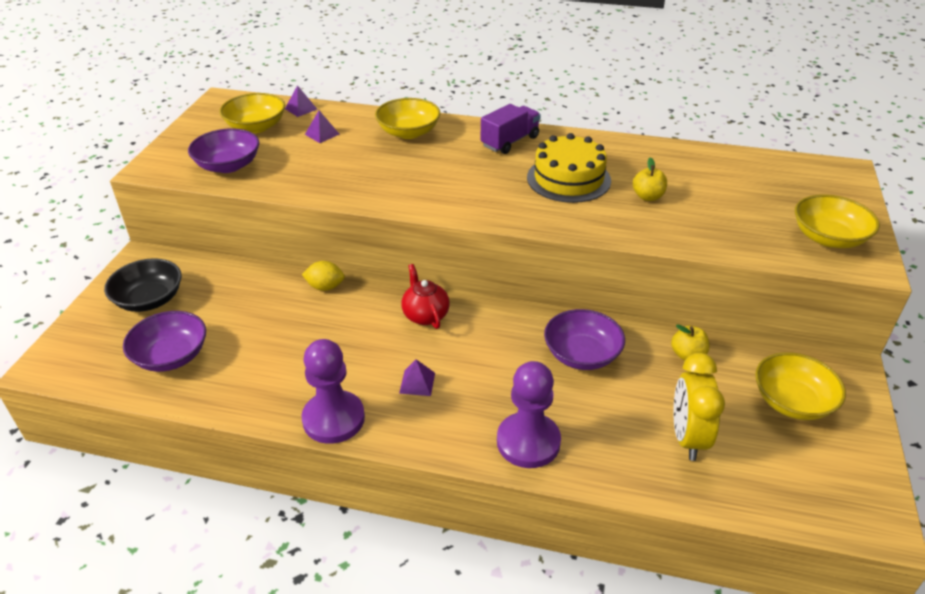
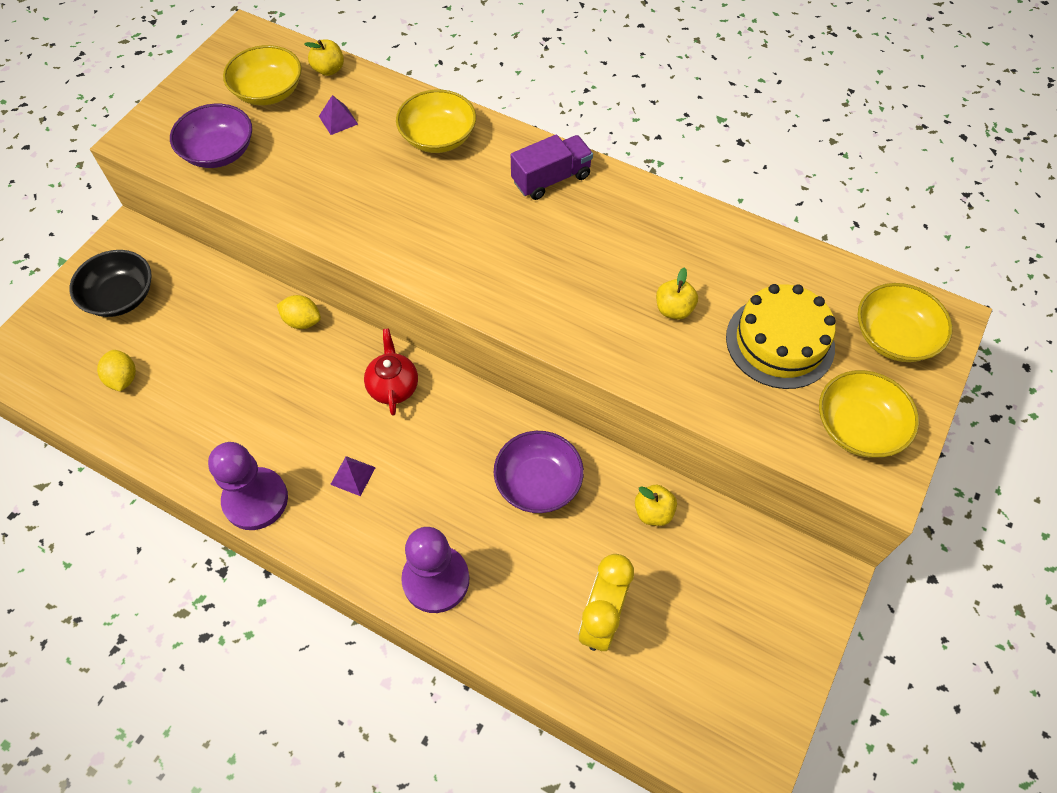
camera: 15 degrees right, 20 degrees up
(171, 356) = (123, 379): purple bowl -> yellow lemon
(301, 109) = (329, 70): purple pyramid -> yellow apple
(568, 179) = (593, 258): yellow cake -> yellow cake (780, 342)
(792, 401) = (738, 604): yellow bowl -> yellow bowl (893, 337)

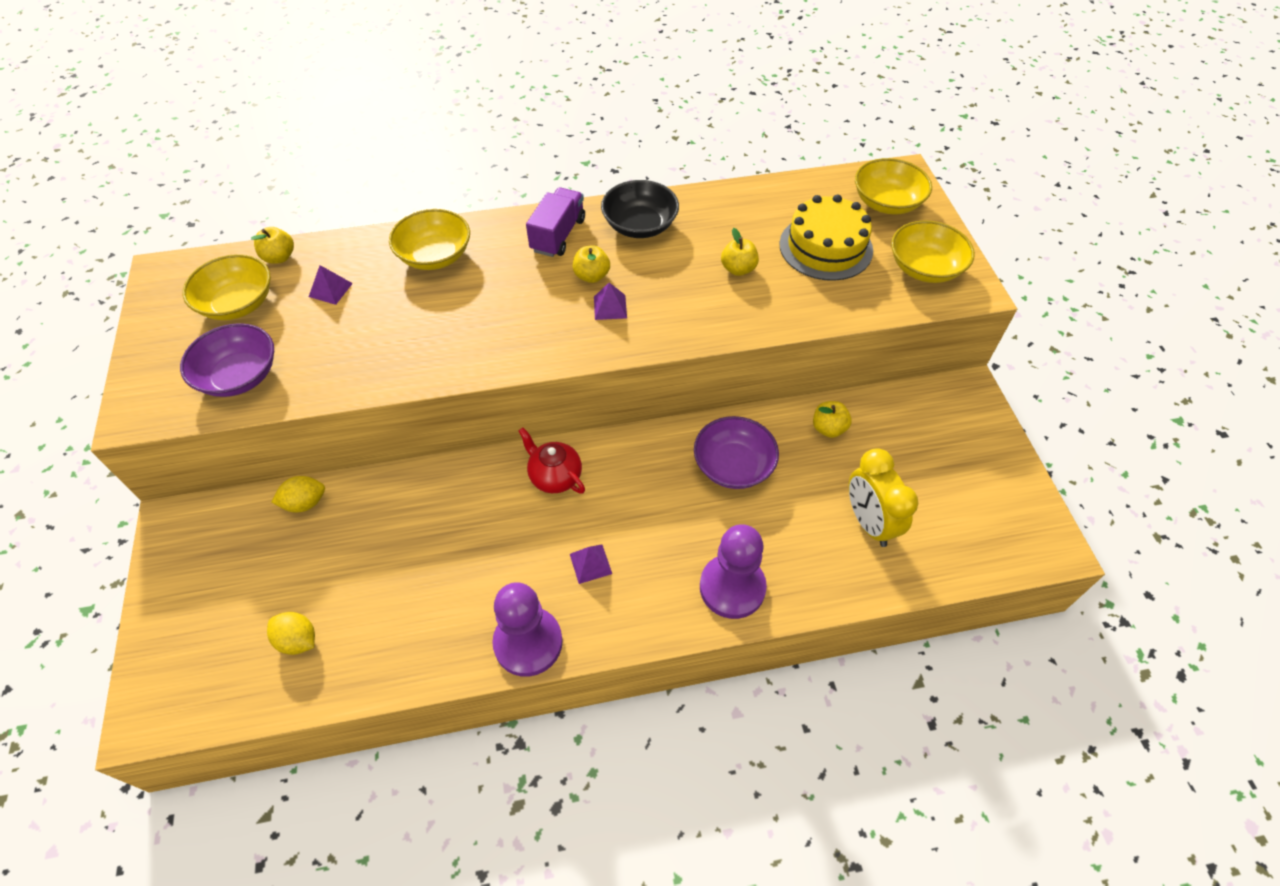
camera: 40 degrees left, 5 degrees down
(121, 296) = (222, 576): black bowl -> black bowl (640, 225)
(302, 321) = (425, 480): yellow lemon -> yellow lemon (305, 503)
(528, 272) = (610, 307): none -> purple pyramid
(541, 234) = (591, 276): none -> yellow apple

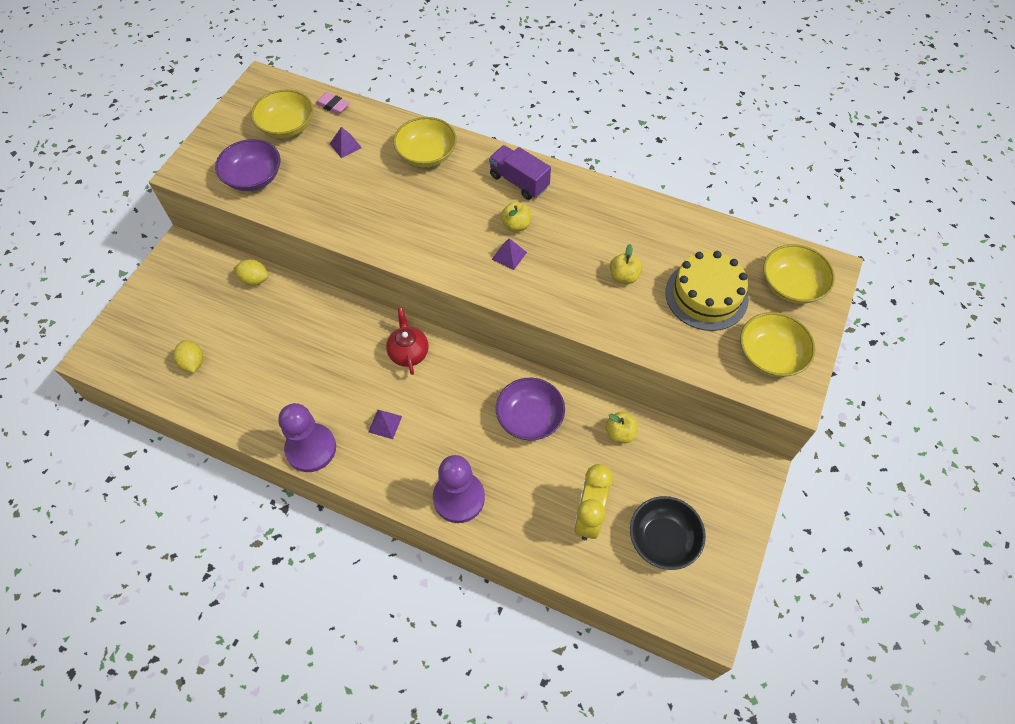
camera: 35 degrees right, 5 degrees up
(279, 257) = (333, 105): yellow apple -> pink eraser
(558, 235) = (519, 181): purple truck -> purple truck turned 105 degrees counterclockwise
(640, 225) = (582, 204): black bowl -> black bowl (663, 539)

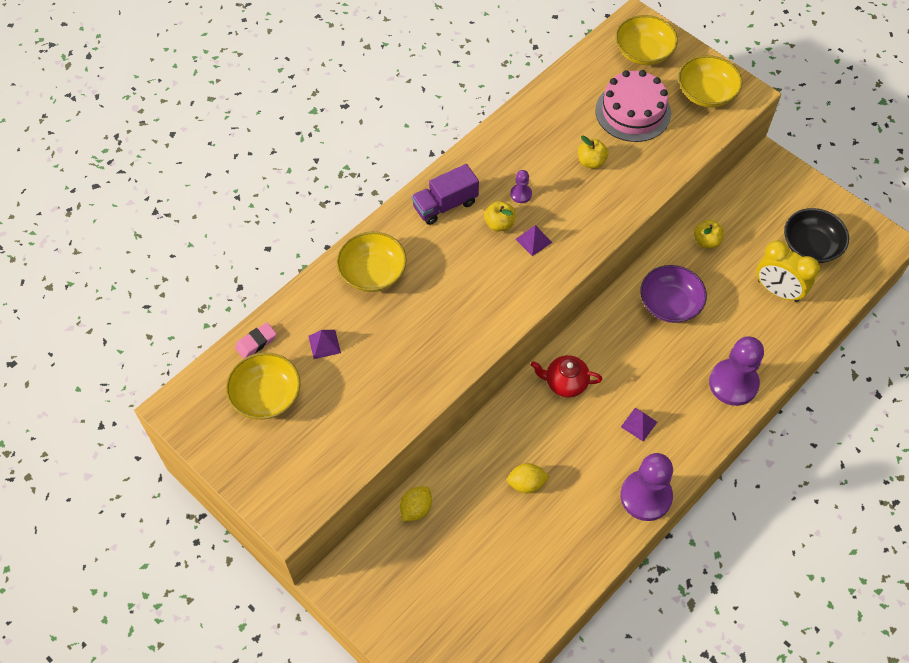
camera: 70 degrees left, 0 degrees up
(193, 363) = (505, 592): yellow lemon -> yellow lemon (526, 484)
(253, 177) = (330, 445): purple bowl -> none
(557, 232) = (521, 194): none -> purple pawn
(706, 295) = (633, 112): yellow cake -> pink cake

